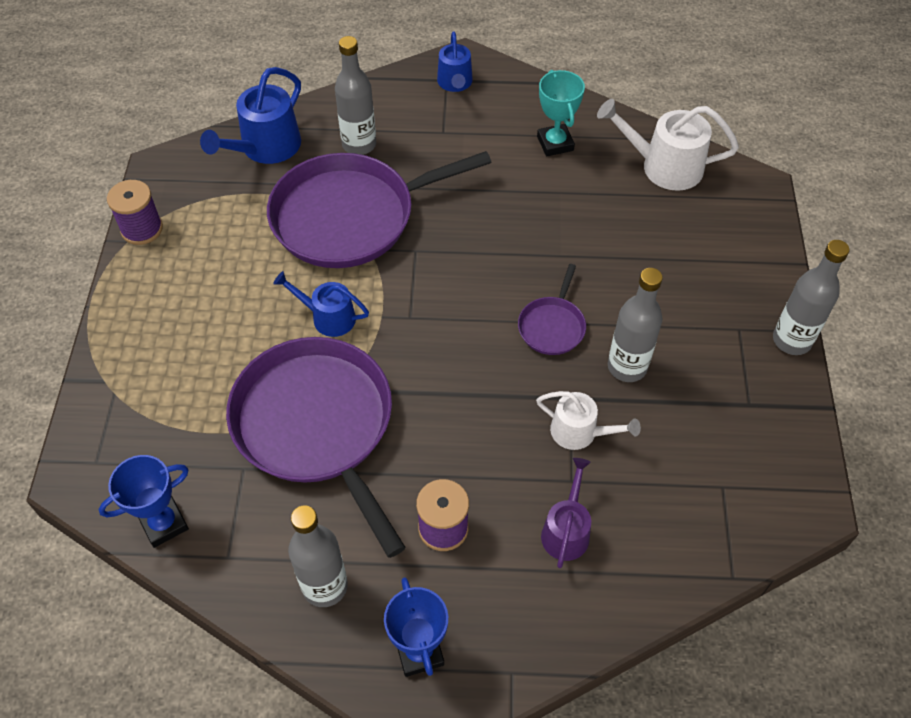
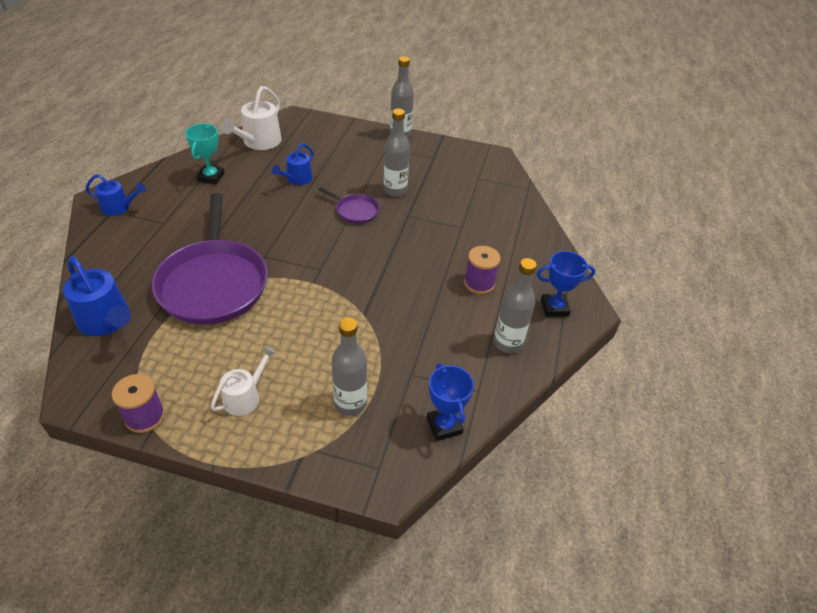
camera: 80 degrees left, 10 degrees down
(317, 426) = (389, 329): purple pan -> none
(328, 317) = (301, 309): blue watering can -> blue watering can (297, 179)
(359, 145) = (144, 266): grey bottle -> grey bottle (350, 403)
(555, 143) = (211, 177): turquoise trophy -> turquoise trophy turned 75 degrees counterclockwise
(566, 531) = (491, 236): purple watering can -> none
(579, 432) = (431, 217): white watering can -> white watering can (245, 397)

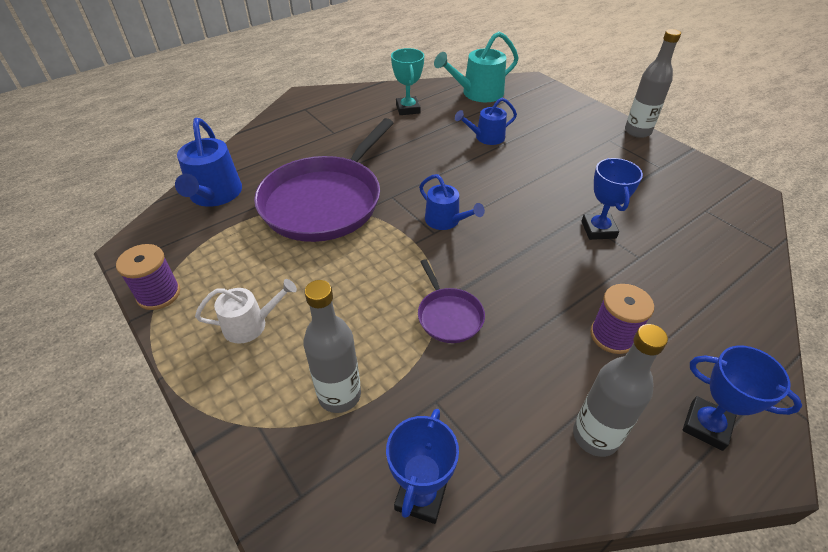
camera: 40 degrees right, 0 degrees up
(119, 207) = (312, 108): blue watering can -> blue watering can (445, 220)
(211, 177) = (408, 109): turquoise trophy -> turquoise trophy turned 60 degrees counterclockwise
(259, 142) = (478, 93): white watering can -> turquoise watering can
(355, 210) = (521, 189): purple pan -> purple pan (448, 316)
(395, 190) = (585, 185): grey bottle -> none
(425, 219) = (598, 230): none -> blue trophy

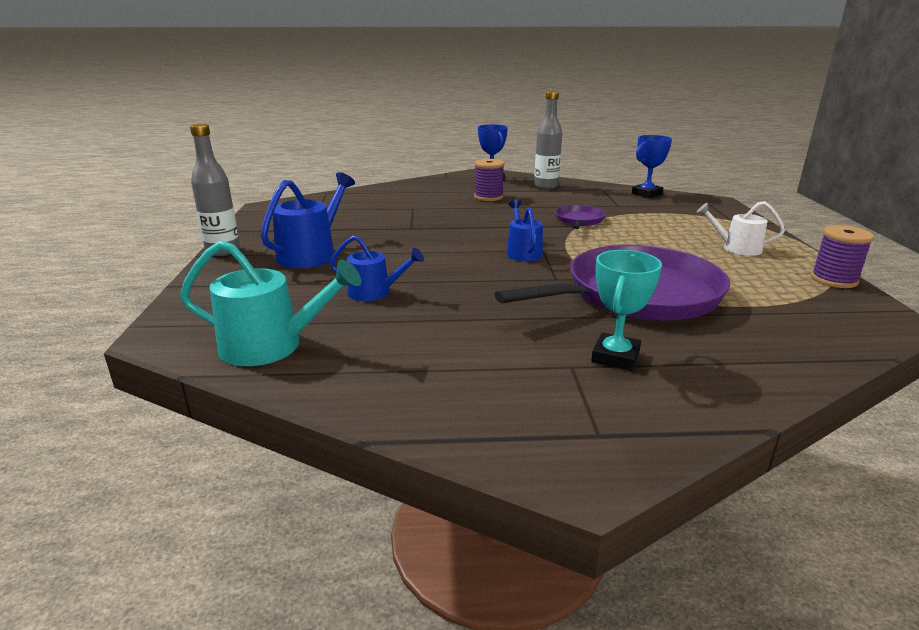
camera: 145 degrees left, 20 degrees down
(214, 195) = (791, 340): blue watering can -> blue watering can (311, 254)
(339, 395) = (676, 217): grey bottle -> none
(408, 109) = (412, 361): turquoise trophy -> turquoise trophy (615, 357)
(598, 230) = (411, 221): blue trophy -> none

